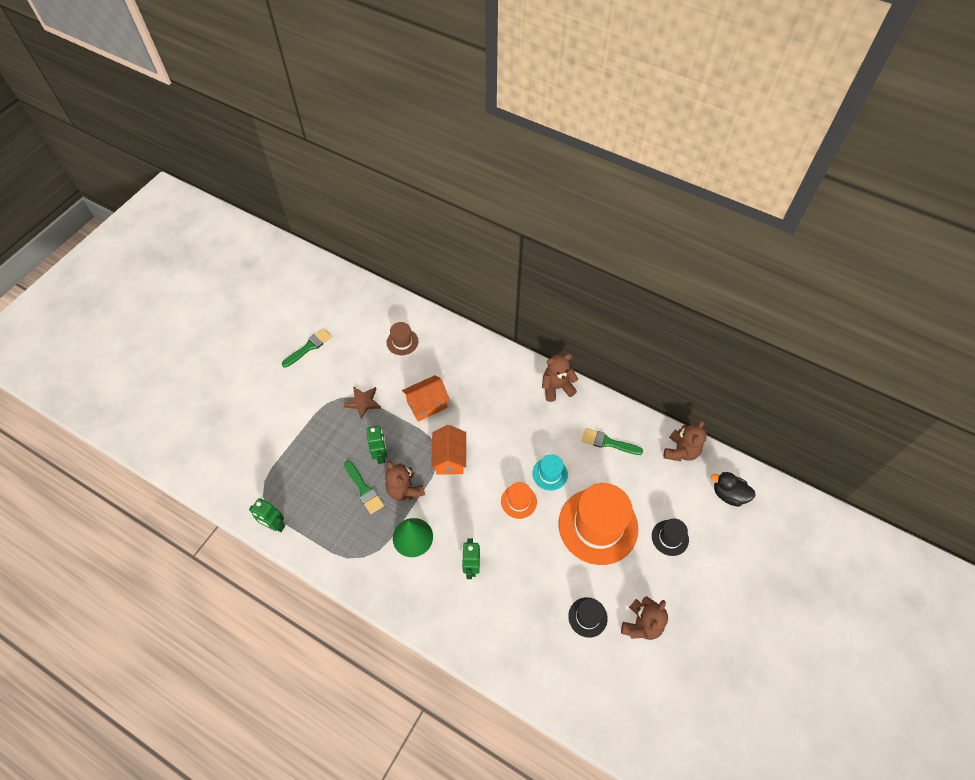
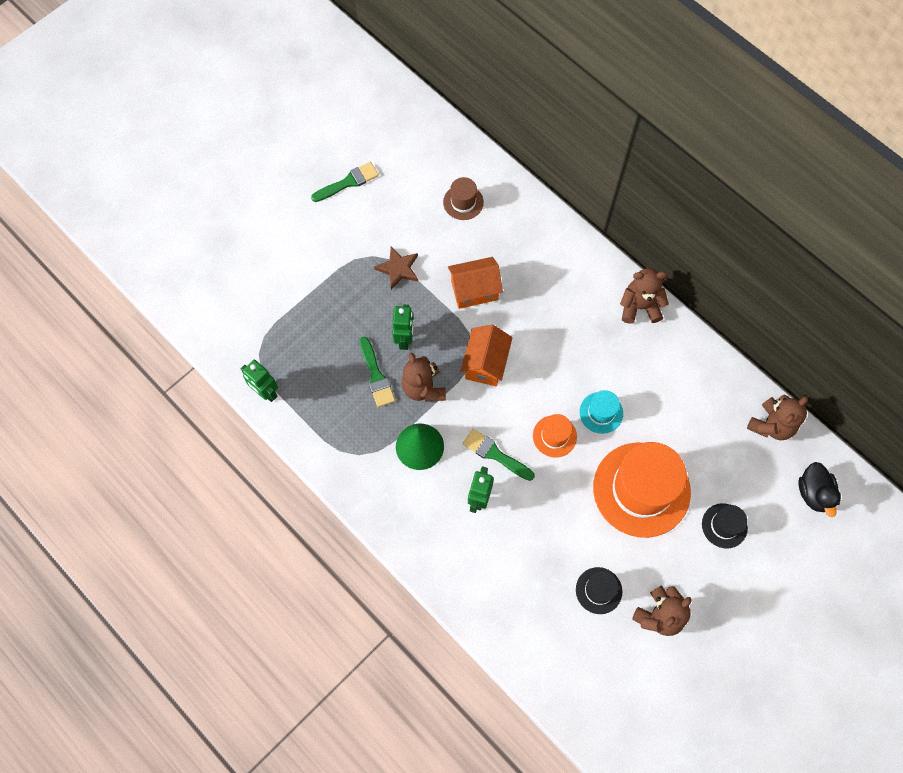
camera: 15 degrees right, 10 degrees up
(608, 442) = (683, 392): green brush -> green brush (495, 454)
(728, 494) = (813, 493): black duck -> black duck turned 135 degrees counterclockwise

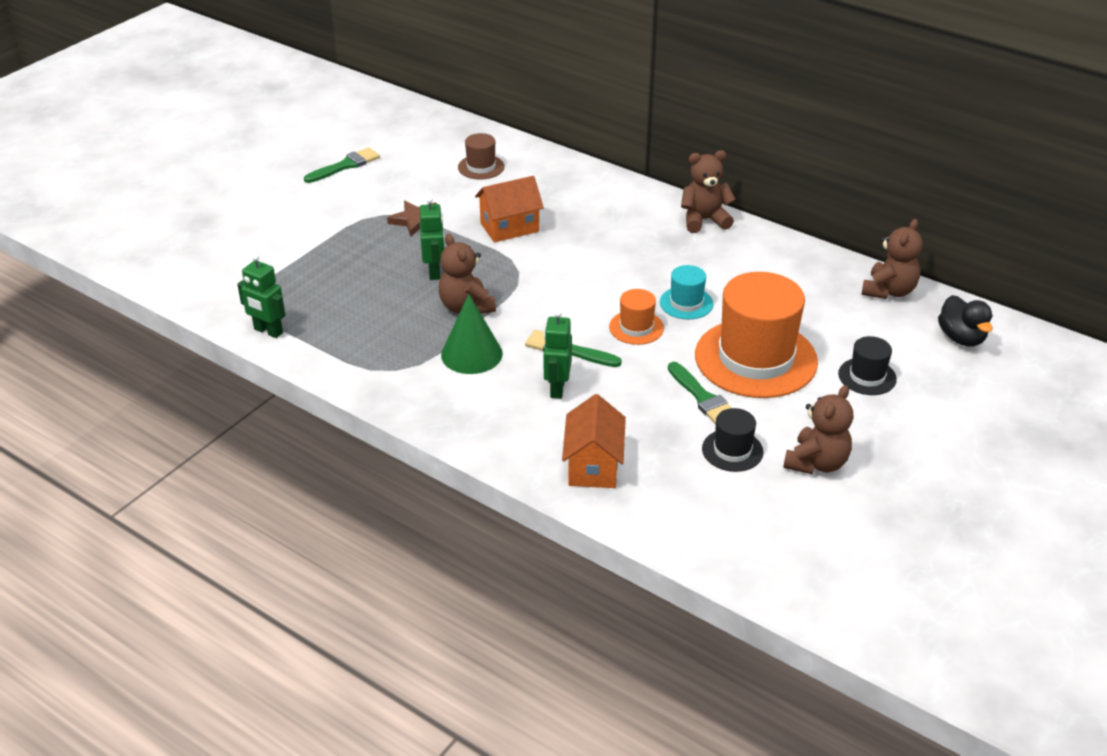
camera: 10 degrees left, 30 degrees down
(376, 375) = (405, 303): green brush -> green brush (703, 398)
(485, 363) = (537, 280): orange house -> orange house (593, 466)

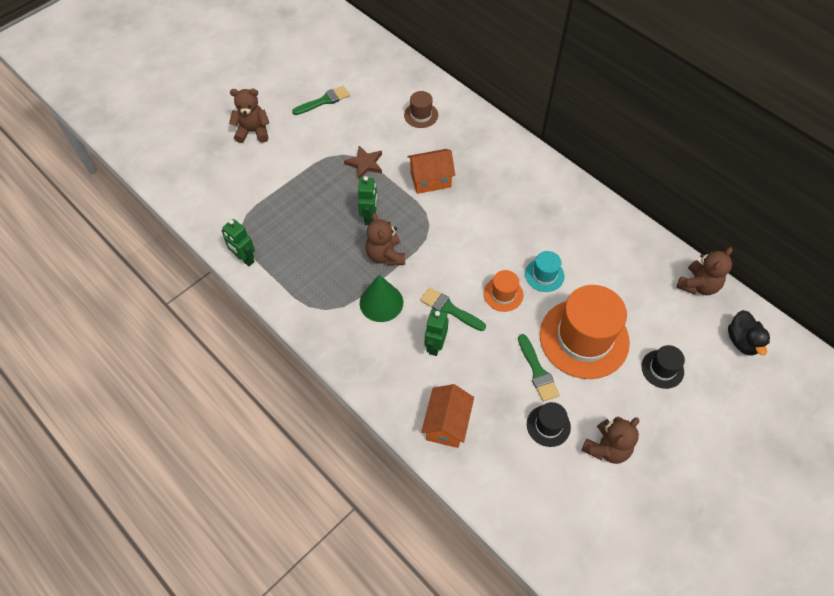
camera: 10 degrees right, 20 degrees up
(704, 220) = (574, 192): brown teddy bear -> brown teddy bear (253, 131)

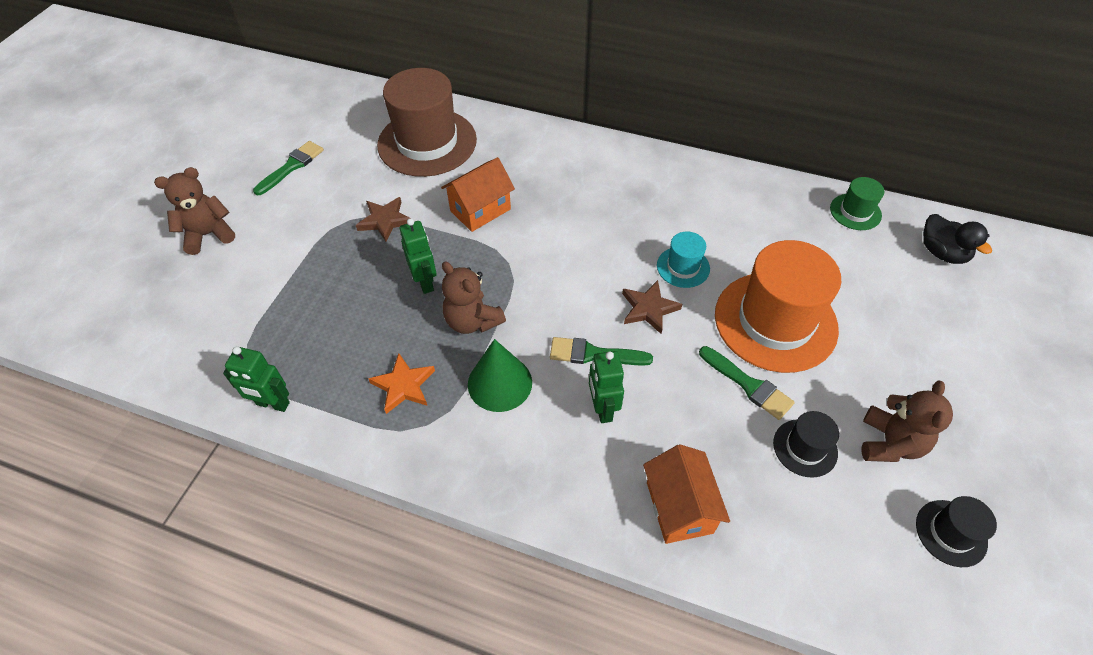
camera: 25 degrees left, 5 degrees down
(323, 279) = (403, 385): none -> orange star
(421, 115) = (427, 142): brown hat -> brown hat, size x2.16
(503, 294) = (648, 309): orange hat -> brown star
(662, 369) = (884, 319): black hat -> black hat (951, 533)
(698, 285) = (855, 212): brown teddy bear -> green hat

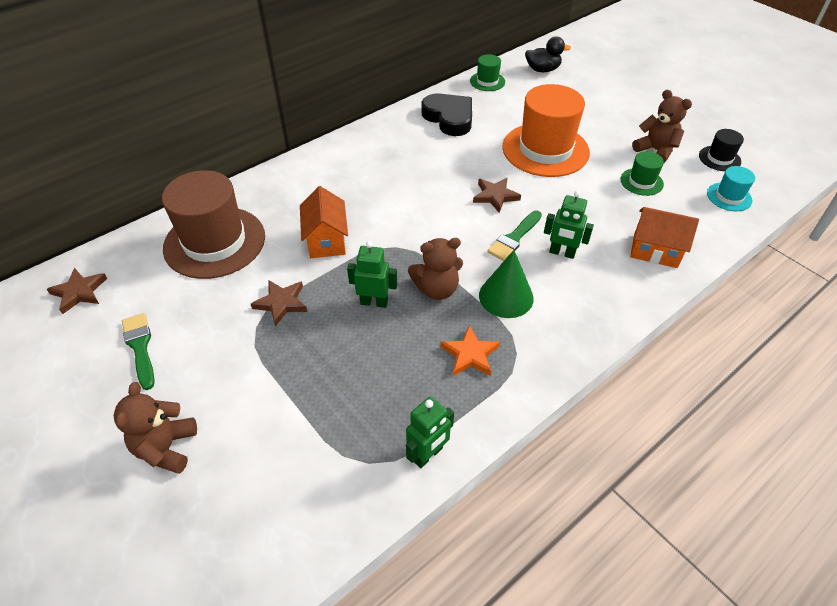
camera: 60 degrees left, 5 degrees down
(325, 104) = (79, 292): none -> brown star
(683, 267) = (472, 166): turquoise hat -> turquoise hat (729, 197)
(748, 210) = (449, 118): none -> black heart
(748, 385) = (584, 182): green brush -> none
(805, 448) = (641, 182): black hat -> green hat

